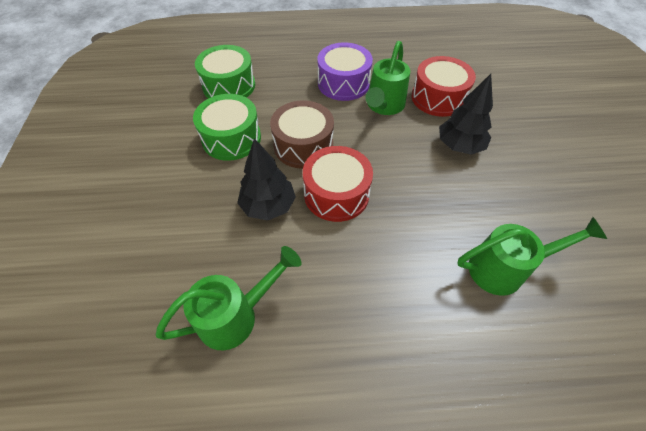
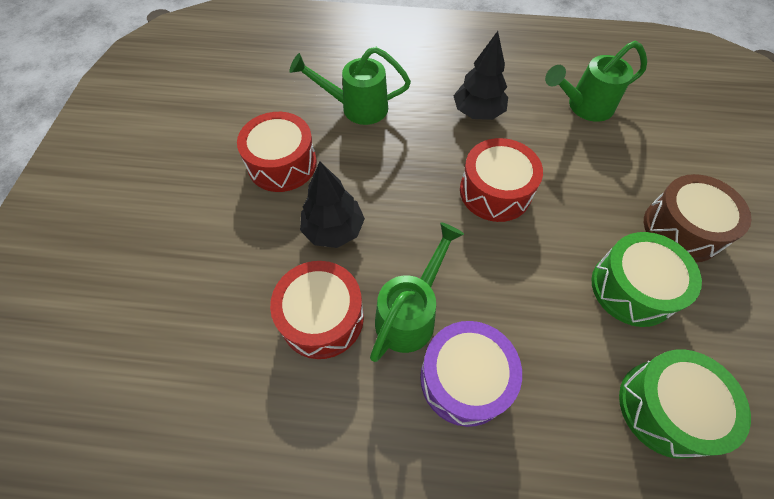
camera: 170 degrees left, 5 degrees up
(268, 206) = (569, 189): black tree -> black tree (477, 112)
(303, 145) = (532, 261): brown drum -> brown drum (682, 229)
(537, 192) = (282, 164): none -> red drum

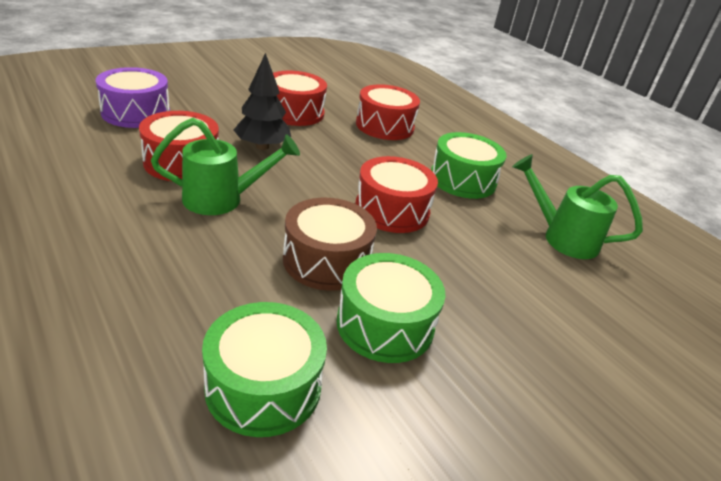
camera: 45 degrees right, 25 degrees down
(357, 107) = (384, 126): green watering can -> red drum
(464, 379) = (185, 242): purple drum -> purple drum (136, 113)
(477, 112) = (462, 180): black tree -> green drum
(682, 229) = (505, 346): brown drum -> brown drum (326, 260)

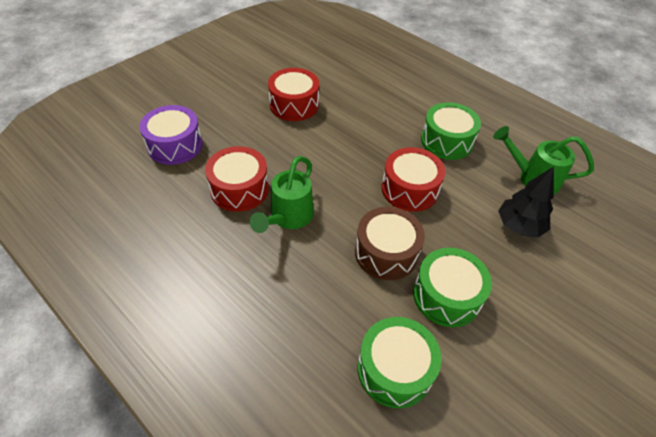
camera: 10 degrees left, 15 degrees up
(222, 199) = (288, 217): green watering can -> green watering can turned 135 degrees clockwise
(262, 146) = (289, 152): black tree -> black tree (519, 226)
(384, 126) = (368, 99): red drum -> none

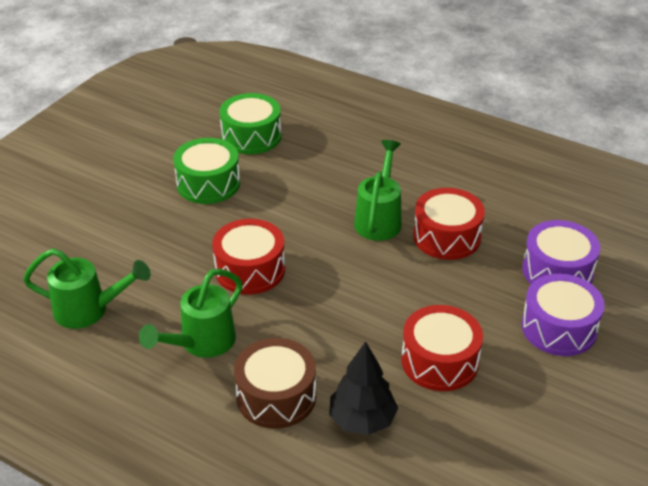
camera: 170 degrees right, 10 degrees down
(206, 109) = (559, 328): none -> purple drum
(386, 252) = (269, 206): brown drum -> brown drum (276, 396)
(446, 141) = (201, 343): green drum -> green watering can
(519, 226) = (123, 252): black tree -> black tree (362, 420)

